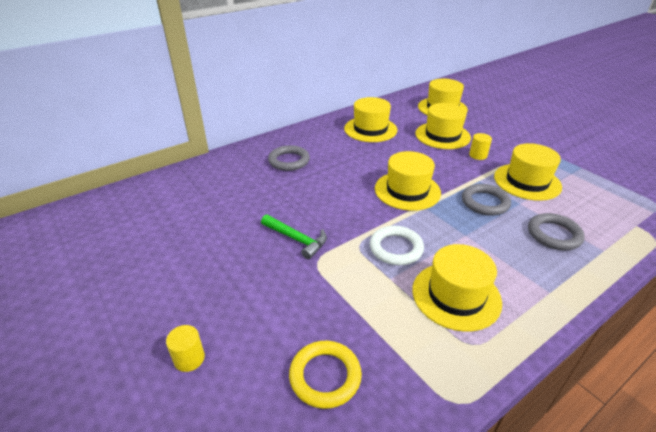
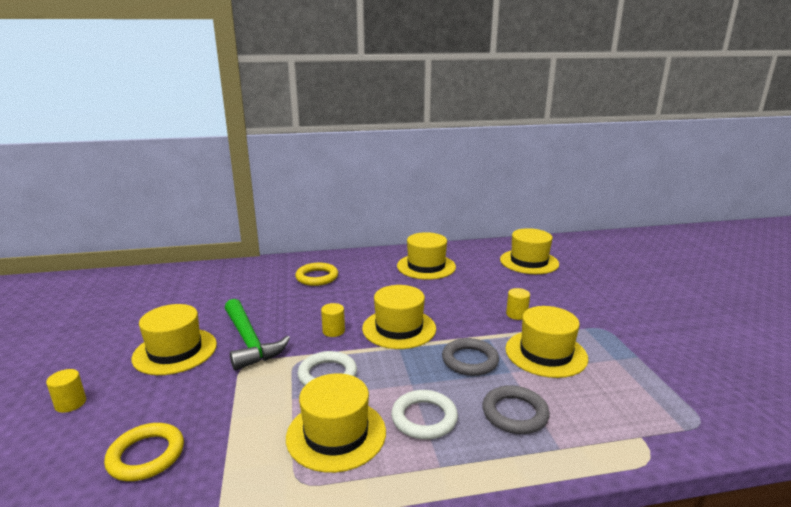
camera: 25 degrees right, 15 degrees down
(289, 161) = (317, 277): grey ring -> yellow ring
(296, 239) = (249, 341): green hammer -> green hammer, size x1.51
(358, 208) = (333, 331): none -> yellow cylinder
(442, 135) = (498, 287): yellow hat -> yellow hat (175, 351)
(502, 259) = (424, 418): none -> white ring

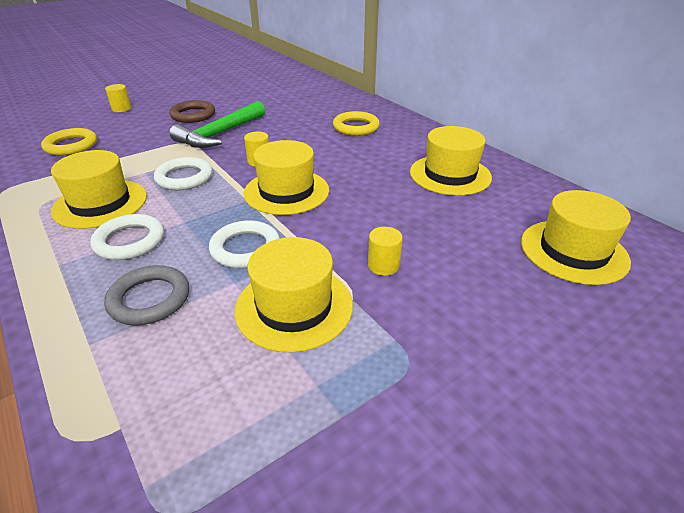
camera: 65 degrees right, 15 degrees up
(175, 351) = (193, 115): yellow hat -> brown ring
(470, 360) = (245, 248): grey ring -> white ring

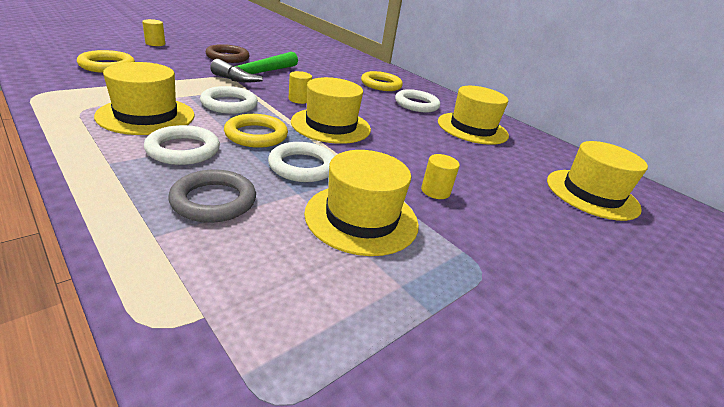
camera: 10 degrees left, 5 degrees down
(205, 214) = (256, 135): none -> yellow ring
(391, 149) = (416, 104): none -> white ring

